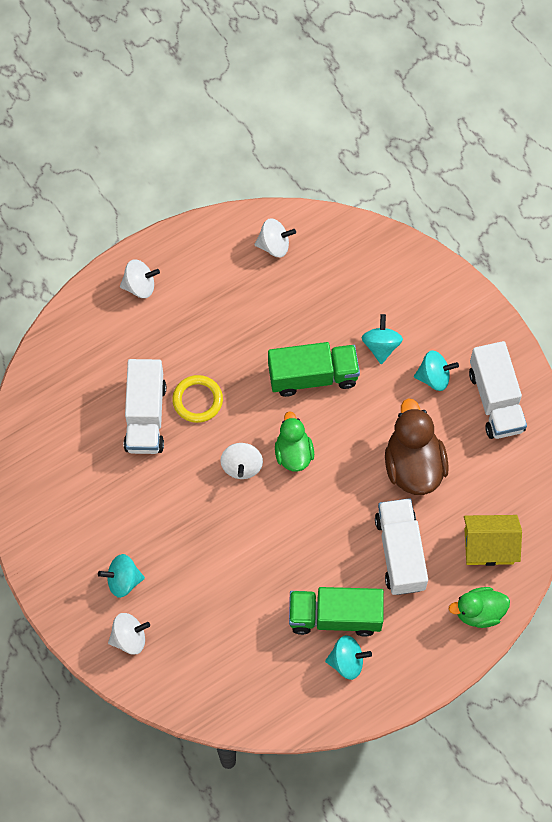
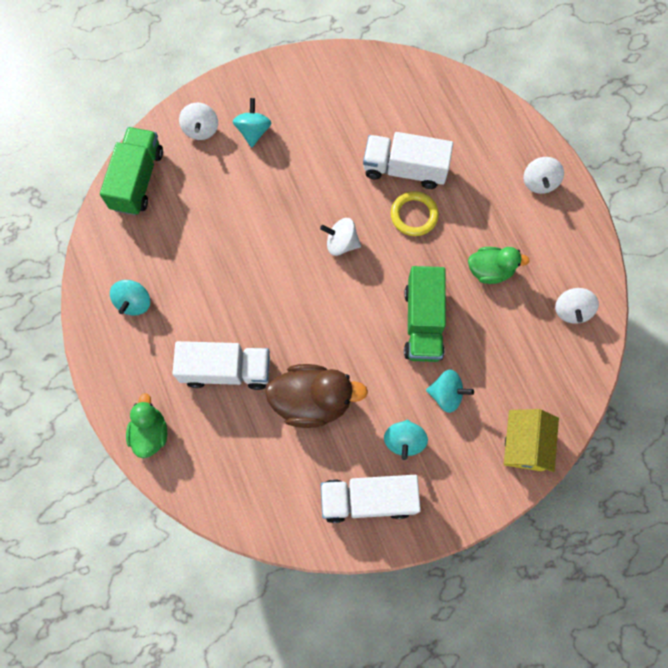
camera: 100 degrees right, 5 degrees up
(293, 453) = (346, 291): green duck -> green duck (490, 270)
(335, 616) = (179, 300): green truck -> green truck (137, 180)
(489, 546) = (214, 457): yellow house -> yellow house (524, 444)

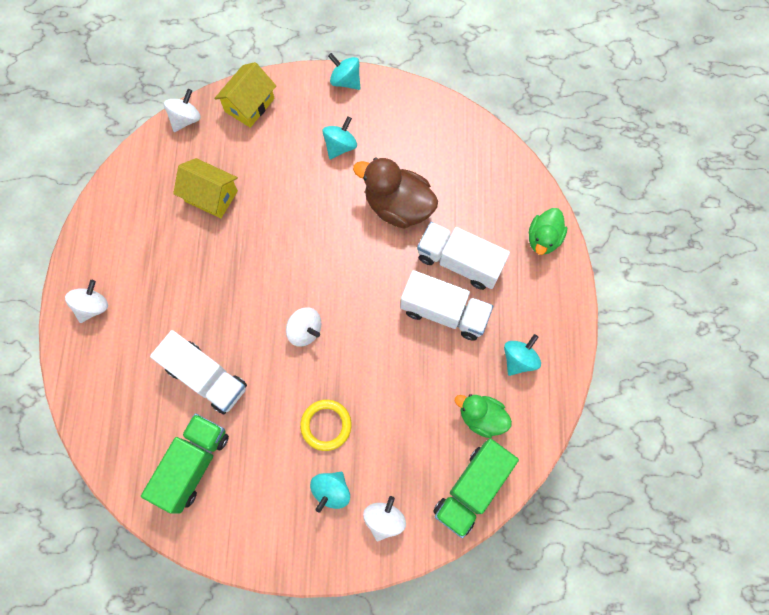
camera: 155 degrees left, 0 degrees up
(368, 499) = (390, 118): white truck -> white truck (444, 312)
(414, 215) = (224, 327): yellow ring -> yellow ring (326, 425)
(423, 322) = (273, 229): green truck -> green truck (193, 464)
(446, 394) = (287, 165): turquoise spinning top -> turquoise spinning top (345, 81)
(490, 270) = (189, 247): green duck -> green duck (481, 417)
(501, 328) = (211, 196): none -> yellow house
(571, 310) = (145, 184): white spinning top -> white spinning top (186, 119)

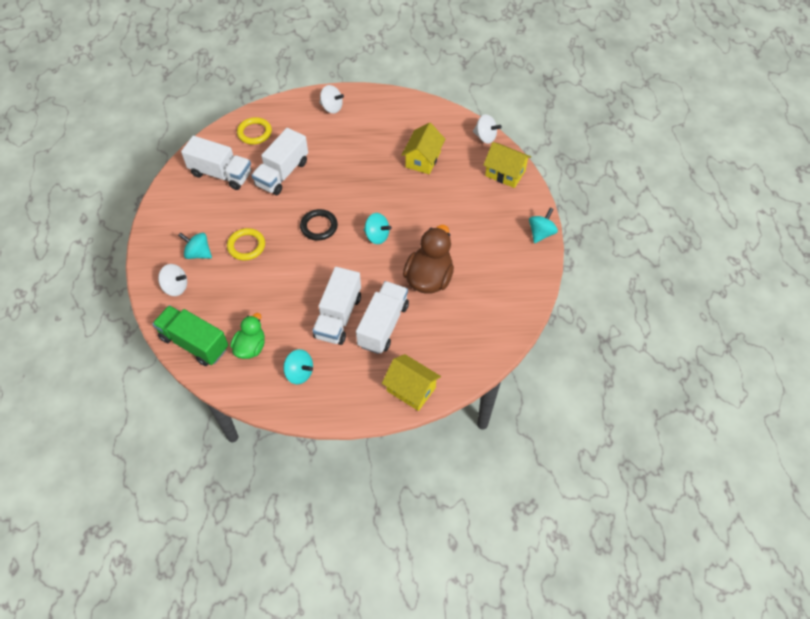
camera: 85 degrees right, 15 degrees down
(121, 417) = (254, 133): none -> yellow ring
(193, 464) = (221, 174): green truck -> white truck
(305, 331) = (319, 226): white spinning top -> black ring
(340, 146) = (478, 235): turquoise spinning top -> turquoise spinning top (377, 236)
(543, 239) = (411, 389): green duck -> yellow house

